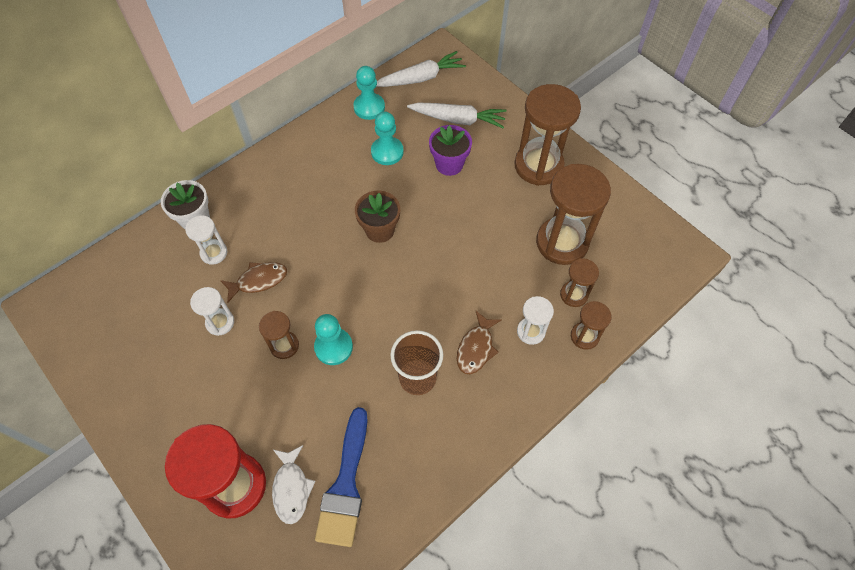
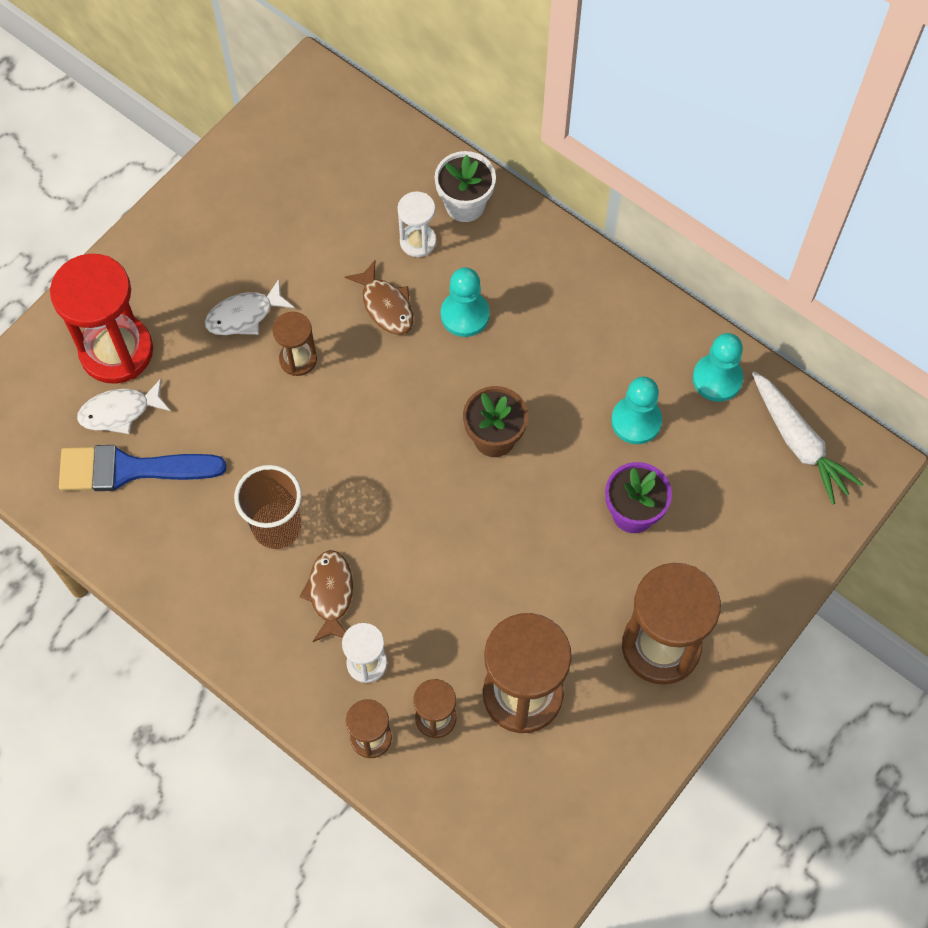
camera: 80 degrees right, 5 degrees up
(220, 322) = (318, 277): white hourglass -> none
(234, 380) = (244, 315): none -> white fish
(333, 347) = (305, 417): turquoise pawn -> turquoise pawn (465, 315)
(458, 119) = (725, 512): white carrot -> none
(476, 348) = (330, 594): brown fish -> brown fish turned 75 degrees clockwise

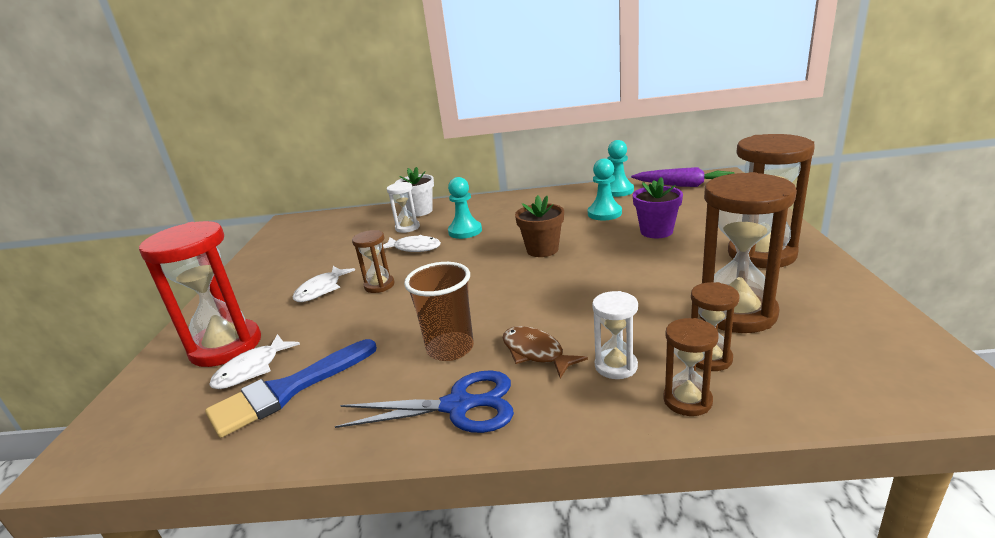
camera: 35 degrees left, 40 degrees down
(228, 601) = (458, 406): none -> blue scissors
(386, 305) = (414, 248): brown fish -> white fish
(799, 442) = (683, 185): white carrot -> purple carrot

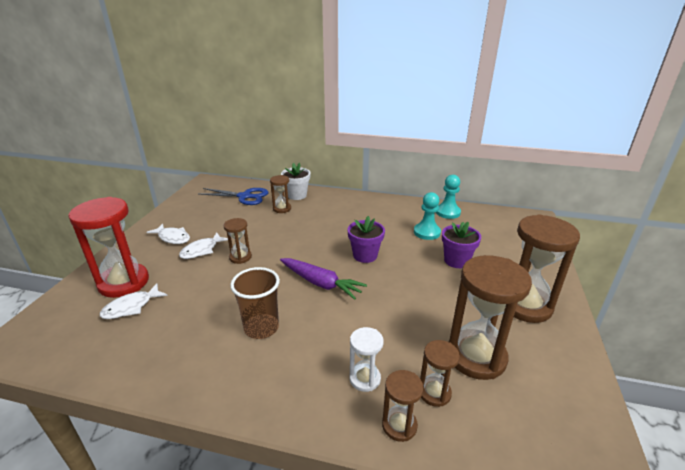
camera: 10 degrees right, 5 degrees up
(287, 390) = (145, 332): blue brush -> none
(407, 228) = (282, 209): white hourglass -> brown hourglass
(414, 248) = (278, 229): white fish -> white fish (173, 238)
(458, 406) = (244, 379): blue scissors -> blue scissors (244, 196)
(465, 231) = (319, 223): turquoise pawn -> none
(536, 353) = (316, 349): brown fish -> none
(542, 250) = (365, 255): brown flower pot -> purple flower pot
(683, 185) = (500, 220): purple carrot -> purple carrot (320, 283)

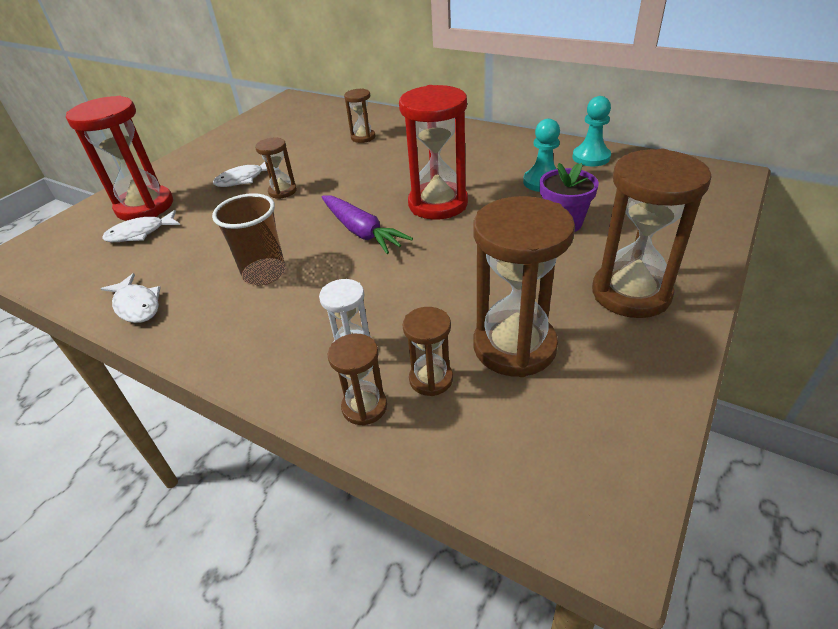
camera: 20 degrees right, 10 degrees up
(173, 238) = (219, 162): white fish -> white fish (137, 305)
(244, 196) = (325, 119): blue scissors -> none
(297, 195) = (391, 122): white flower pot -> none
(365, 255) = (438, 204): purple flower pot -> red hourglass

